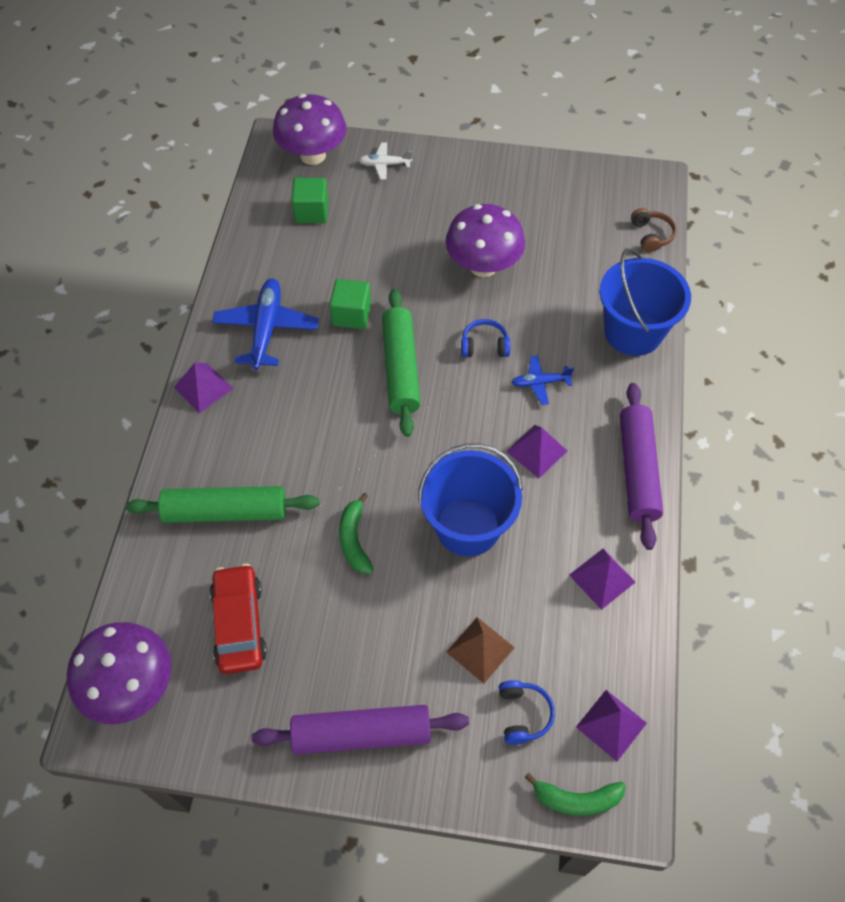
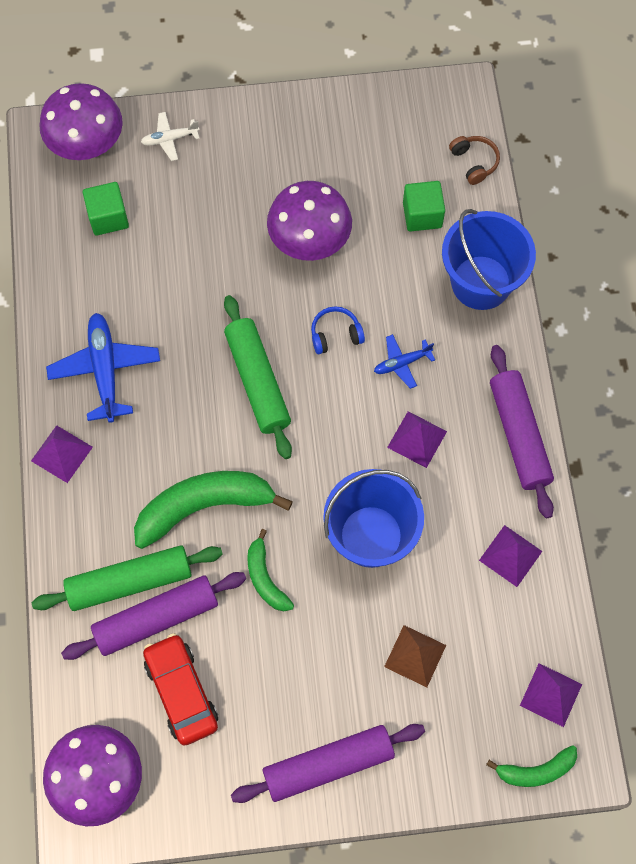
camera: 15 degrees left, 10 degrees up
(239, 550) = (156, 618): none -> purple rolling pin
(318, 463) = (205, 506): none -> green banana
(351, 315) = (189, 332): green cube -> green cube (422, 215)
(523, 714) = (470, 706): blue headphones -> none

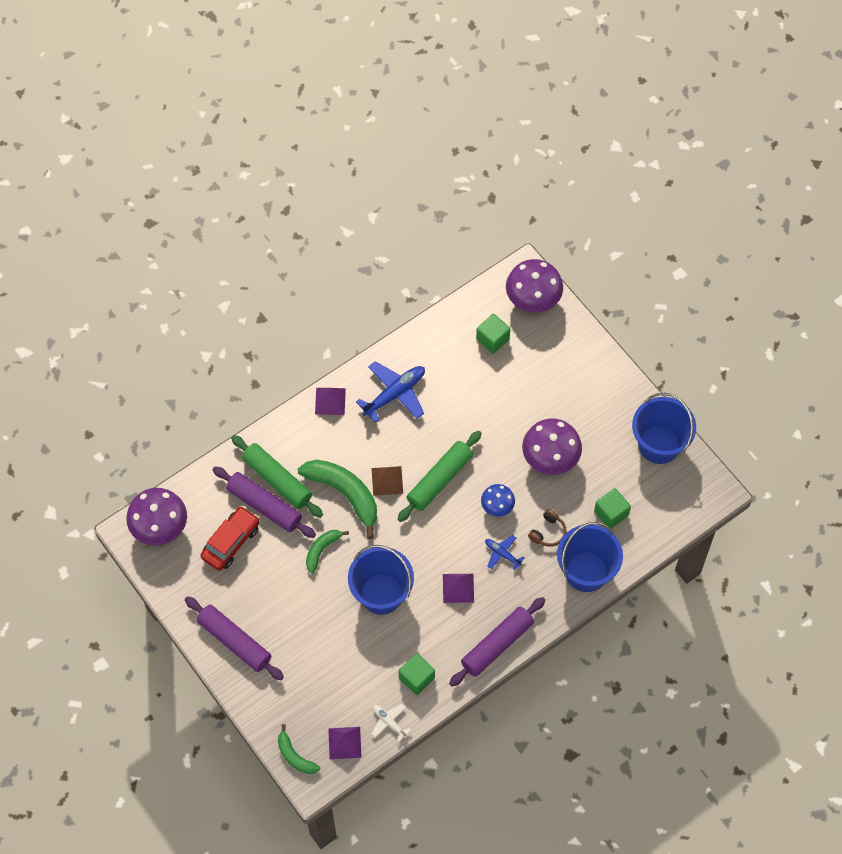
camera: 60 degrees right, 5 degrees down
(169, 139) = (567, 342): white plane -> white plane (389, 722)
(335, 334) = (497, 506): blue headphones -> blue mushroom
(366, 117) = (659, 444): none -> blue bucket
(415, 656) = (324, 655): brown pyramid -> brown pyramid (387, 480)
(474, 162) = (669, 525): brown headphones -> brown headphones (548, 532)
(510, 555) = (416, 678): purple pyramid -> green cube

